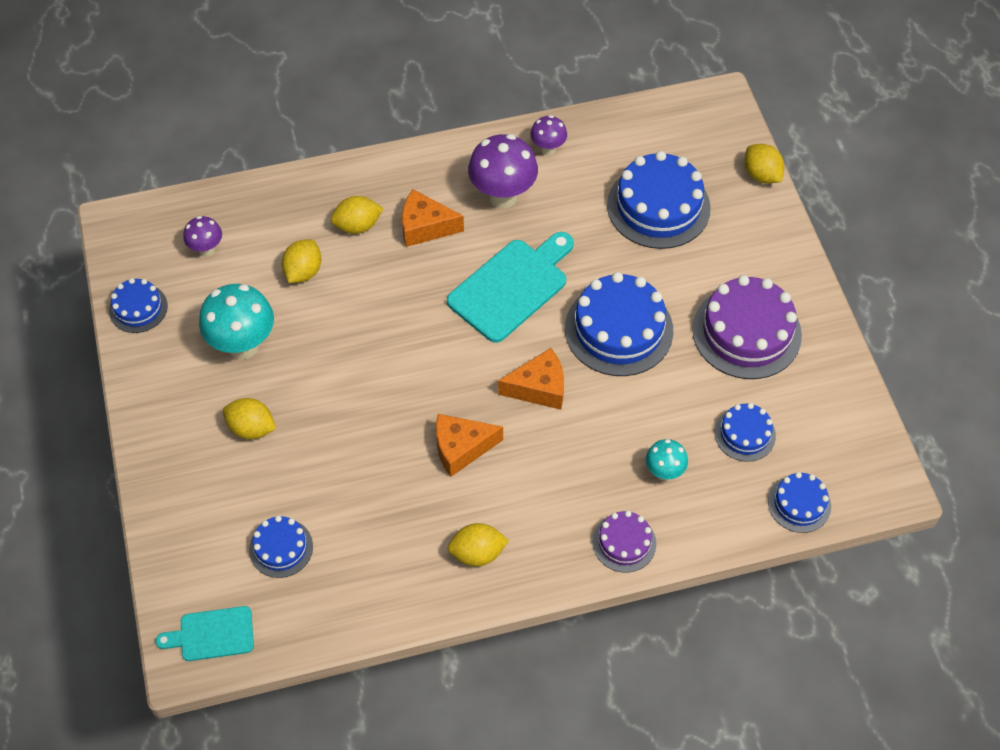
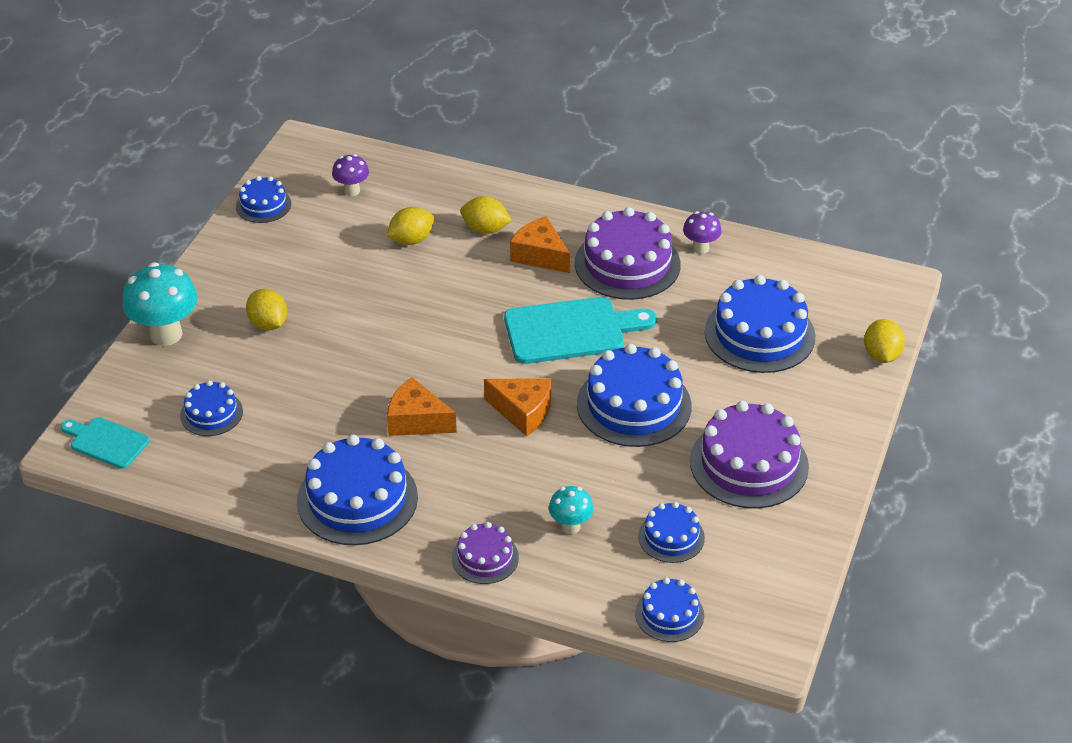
camera: 35 degrees right, 15 degrees down
(243, 345) = (316, 266): turquoise mushroom -> turquoise mushroom (166, 334)
(477, 553) = (357, 499): yellow lemon -> blue cake
(503, 196) = (627, 264): purple mushroom -> purple cake

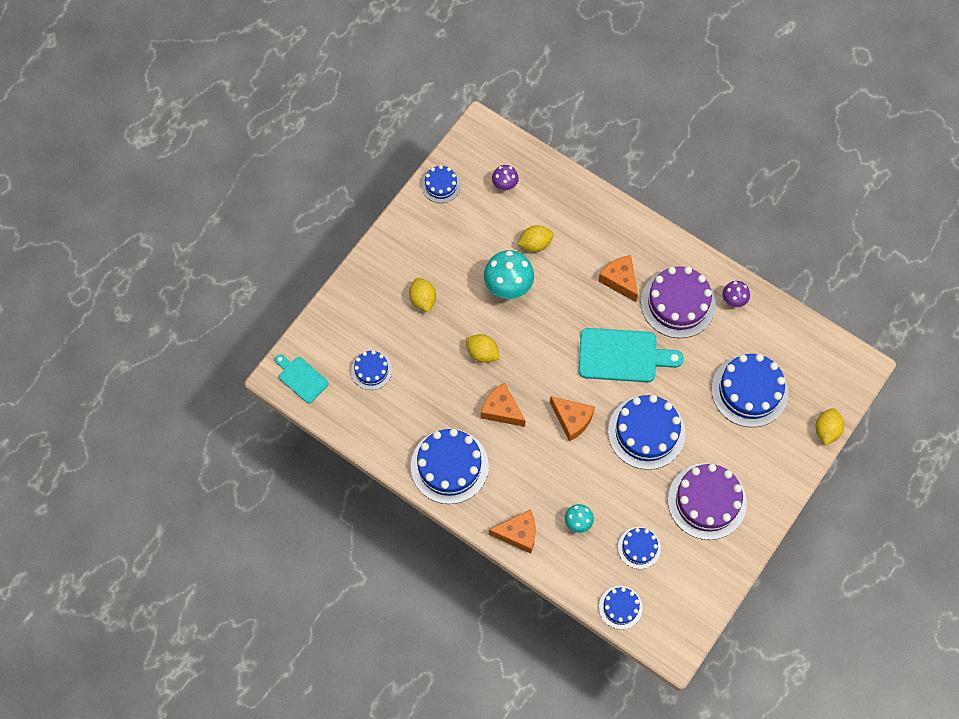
camera: 15 degrees right, 25 degrees up
(166, 334) = (354, 293): turquoise mushroom -> turquoise mushroom (508, 288)
(485, 229) = (588, 246): yellow lemon -> yellow lemon (482, 353)
(485, 558) = (518, 534): purple cake -> orange cheese

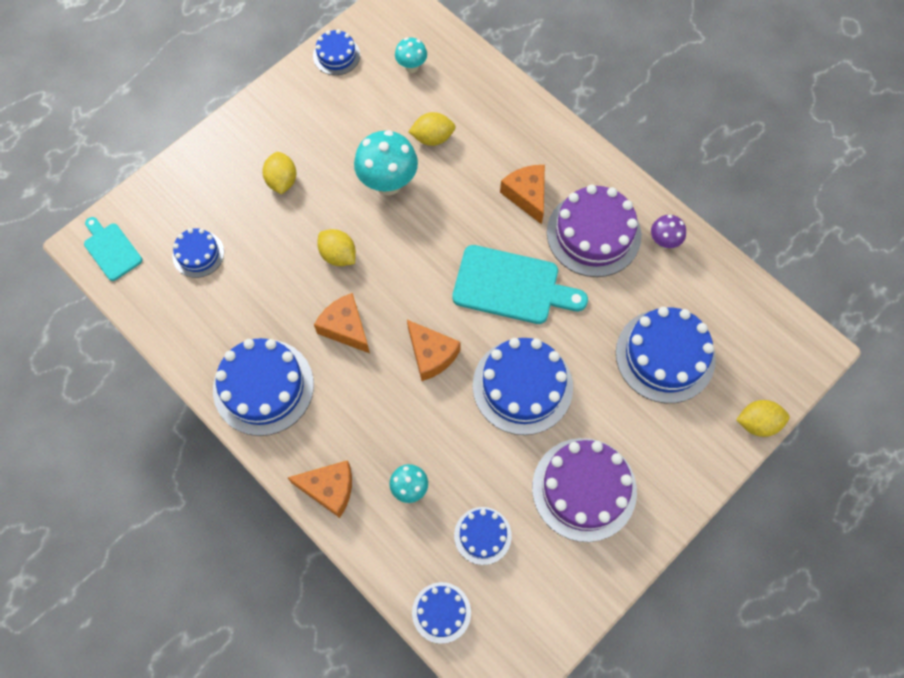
camera: 10 degrees right, 0 degrees up
(504, 186) = (411, 67): purple mushroom -> turquoise mushroom
(826, 430) = (757, 423): yellow lemon -> yellow lemon turned 60 degrees clockwise

